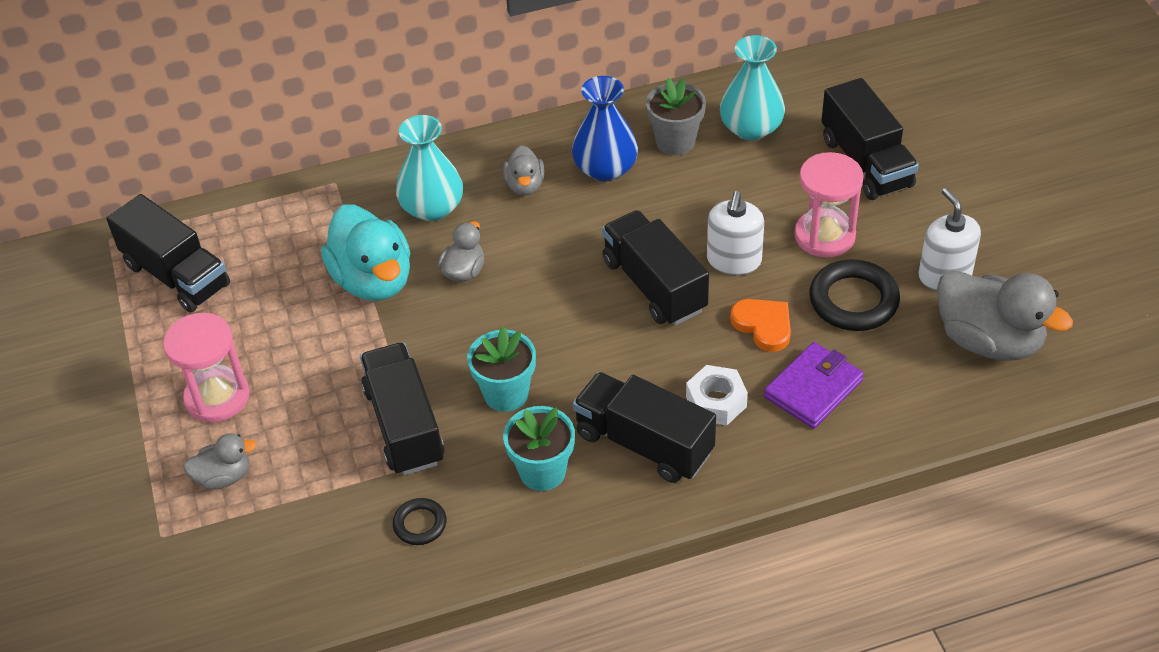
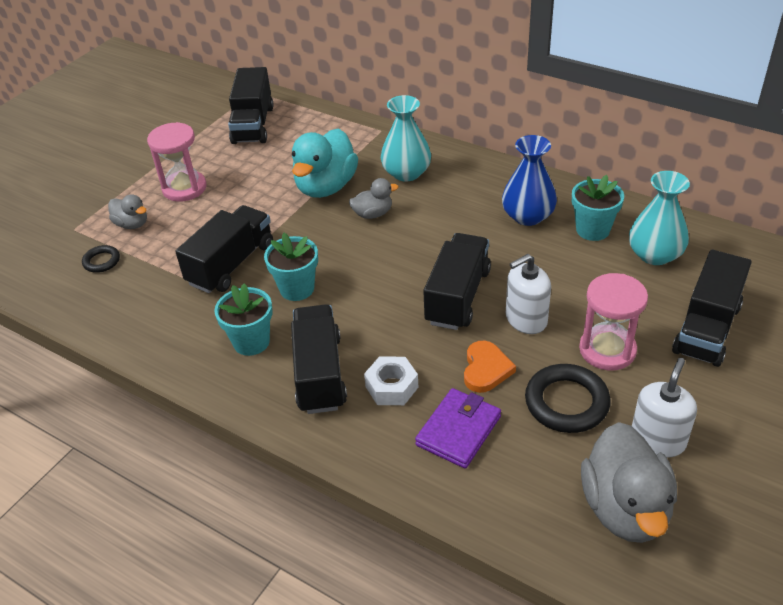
camera: 50 degrees right, 5 degrees down
(420, 524) = (163, 316): black ring -> black ring (101, 261)
(525, 185) = (470, 194): grey duck -> none
(675, 142) = (592, 230): grey flower pot -> turquoise flower pot
(813, 389) = (458, 431): purple wallet -> purple wallet turned 60 degrees counterclockwise

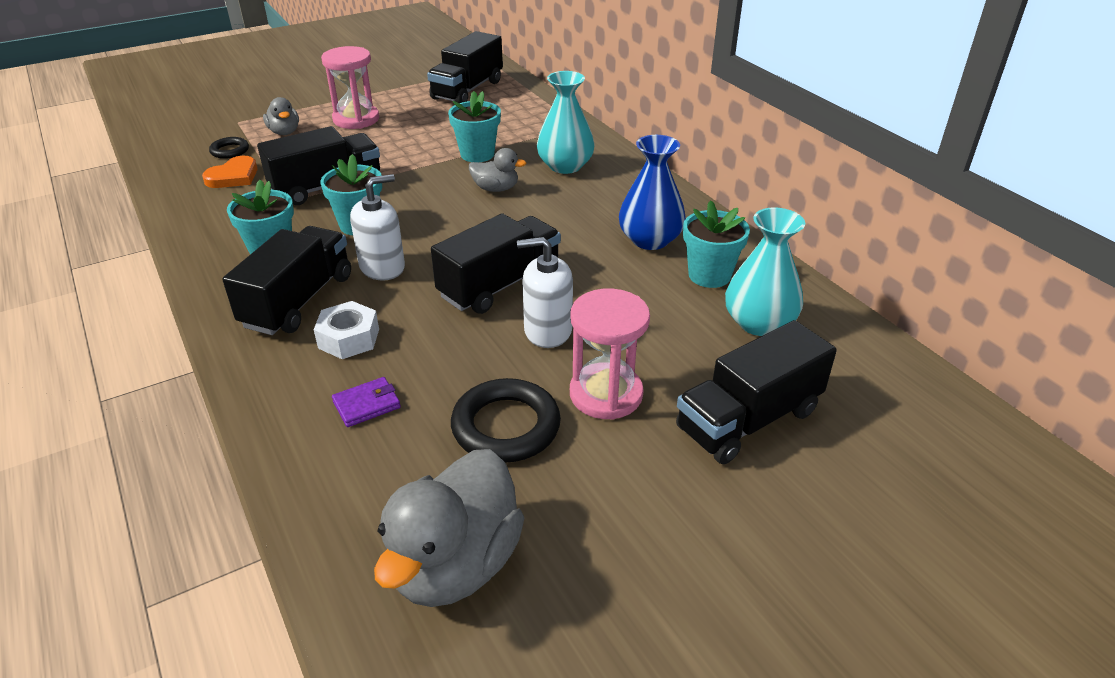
camera: 25 degrees right, 5 degrees down
(326, 187) = (477, 154): turquoise duck -> turquoise flower pot
(458, 431) = (367, 405): purple wallet -> purple wallet, size x0.61
(486, 369) = (456, 360): orange heart -> orange heart (233, 176)
(657, 440) = (569, 510): white soap dispenser -> white soap dispenser (382, 267)

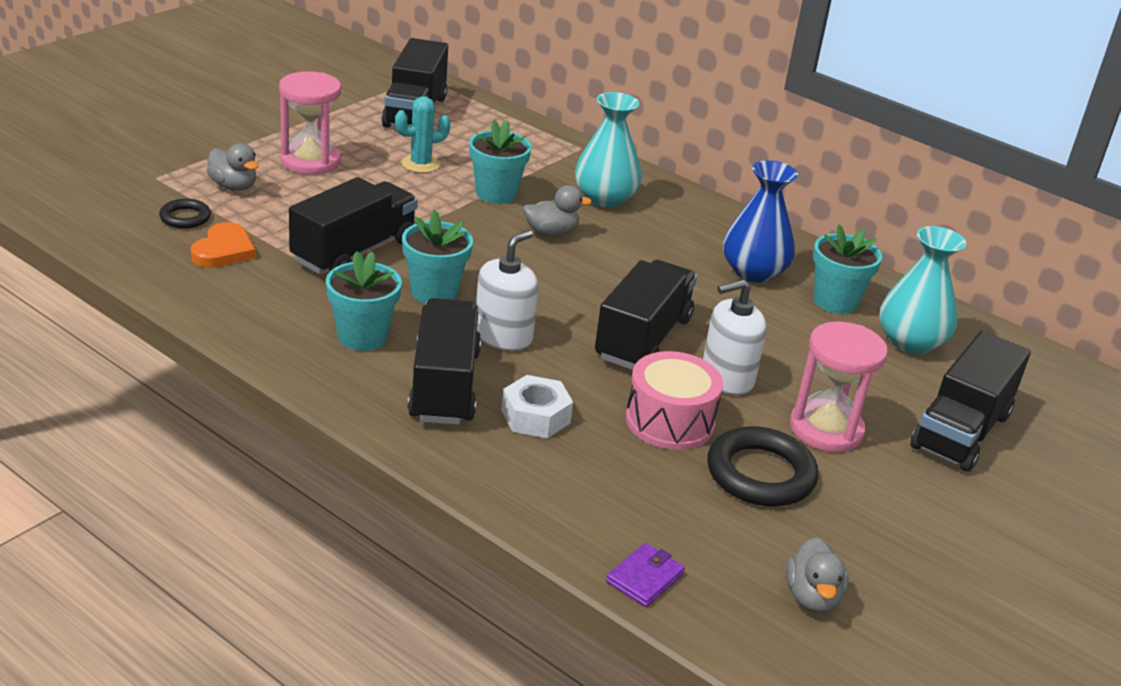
camera: 25 degrees left, 5 degrees down
(367, 405) = (612, 478): purple wallet -> purple wallet (645, 578)
(437, 127) = (420, 164): none -> turquoise cactus
(455, 564) = (812, 597): grey duck -> grey duck, size x0.52
(462, 361) = (669, 421): none -> pink drum

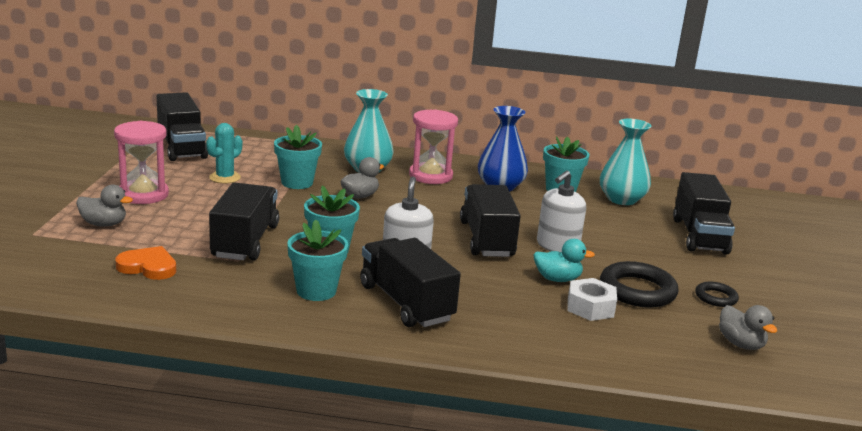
camera: 30 degrees left, 10 degrees down
(185, 217) = (91, 254): black ring -> black ring (715, 297)
(224, 250) = (148, 267): orange heart -> orange heart turned 60 degrees counterclockwise
(535, 416) = (482, 302): white nut -> white nut (590, 307)
(645, 578) = (652, 368): purple wallet -> none
(669, 421) = (557, 279): pink drum -> turquoise duck
(826, 429) = (638, 256): pink hourglass -> pink hourglass (430, 176)

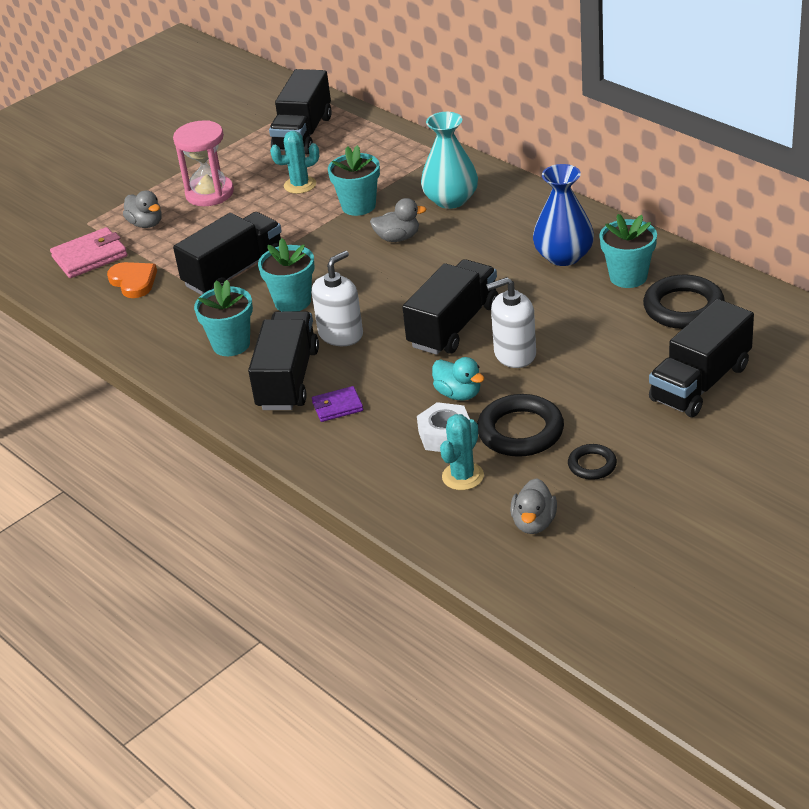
camera: 45 degrees right, 15 degrees up
(71, 257) = (90, 257): none -> pink wallet
(430, 176) = (505, 224): pink hourglass -> none
(477, 311) = (337, 406): none -> purple wallet
(621, 199) = (683, 308): turquoise vase -> black ring
(645, 330) = (463, 476): none -> turquoise cactus

